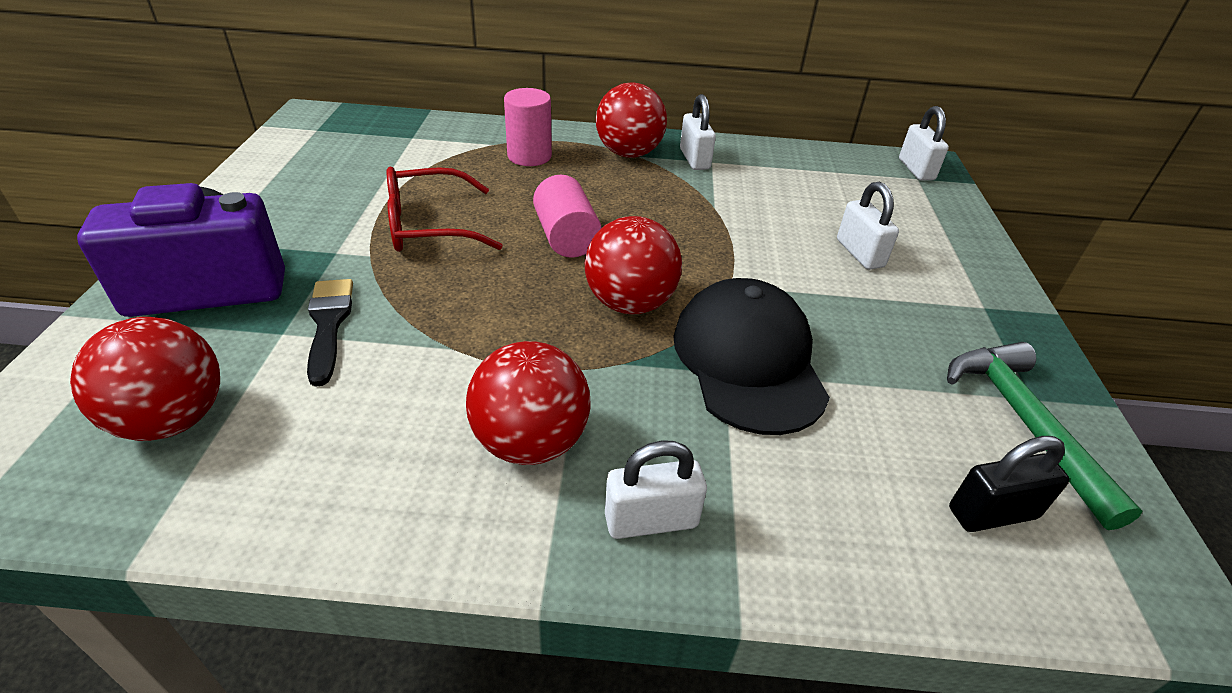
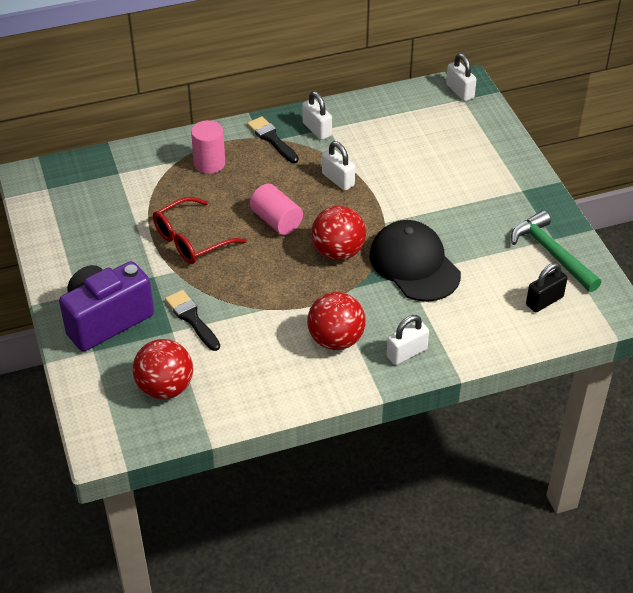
camera: 20 degrees left, 5 degrees up
(629, 153) = (272, 139): red ball -> black brush
(860, 253) = (446, 175): white padlock -> white padlock (338, 180)

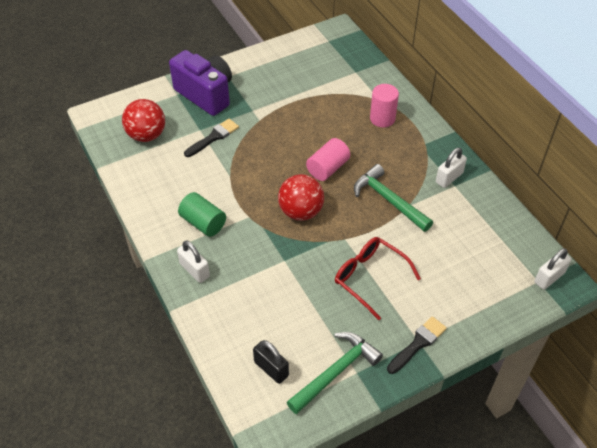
camera: 80 degrees right, 5 degrees up
(191, 240) = (293, 123): red glasses -> red glasses (369, 277)
(272, 139) = (426, 151): black brush -> black brush (418, 344)
(336, 340) = (203, 223): red ball -> green cylinder
(338, 180) = (389, 200): white padlock -> green hammer
(414, 264) = (297, 265): black cap -> none

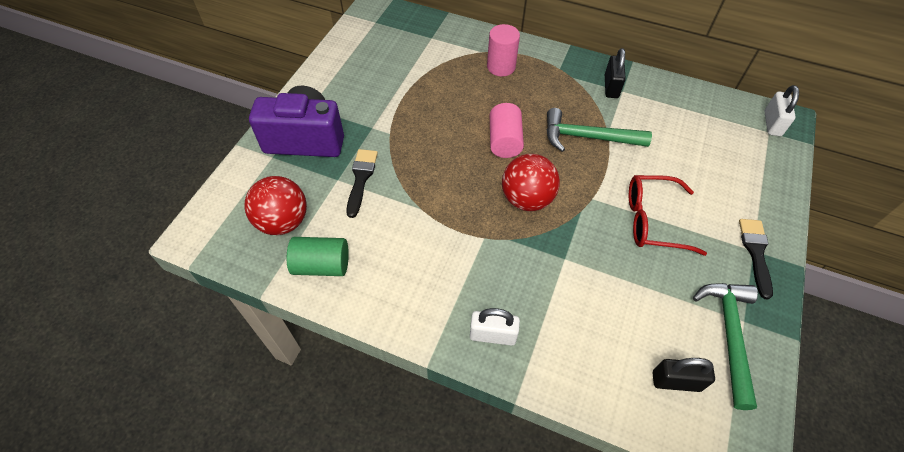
camera: 40 degrees left, 5 degrees up
(203, 223) = (446, 276): green cylinder -> green cylinder (322, 265)
(449, 178) = (611, 87): white padlock -> black padlock

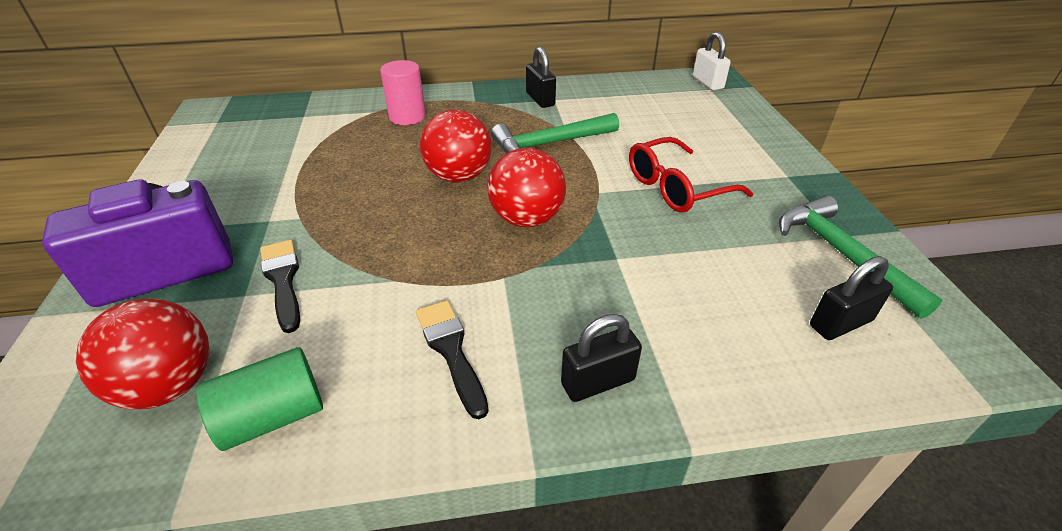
camera: 30 degrees left, 15 degrees down
(492, 335) = (598, 382): white padlock -> black padlock
(504, 141) = (459, 176): pink cylinder -> red ball
(755, 253) = (792, 177): black brush -> black brush (451, 351)

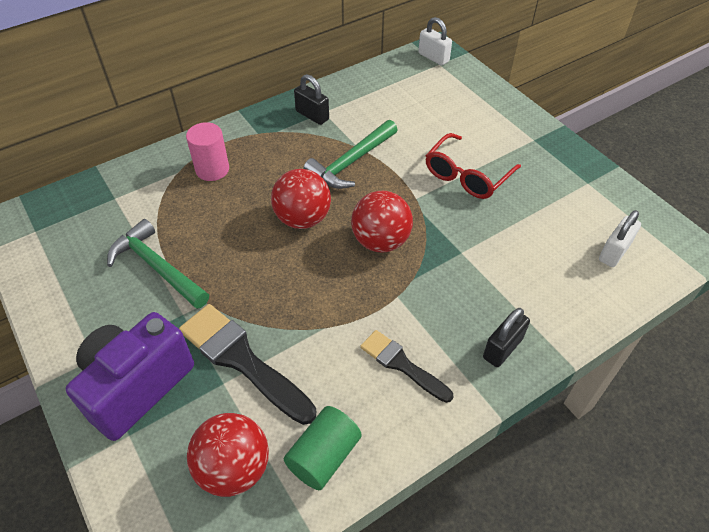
camera: 25 degrees left, 10 degrees up
(283, 280) = (242, 360): black brush -> black brush, size x1.64
(840, 323) = (614, 252): black padlock -> white padlock
(842, 255) = (594, 198): green hammer -> green hammer (157, 267)

